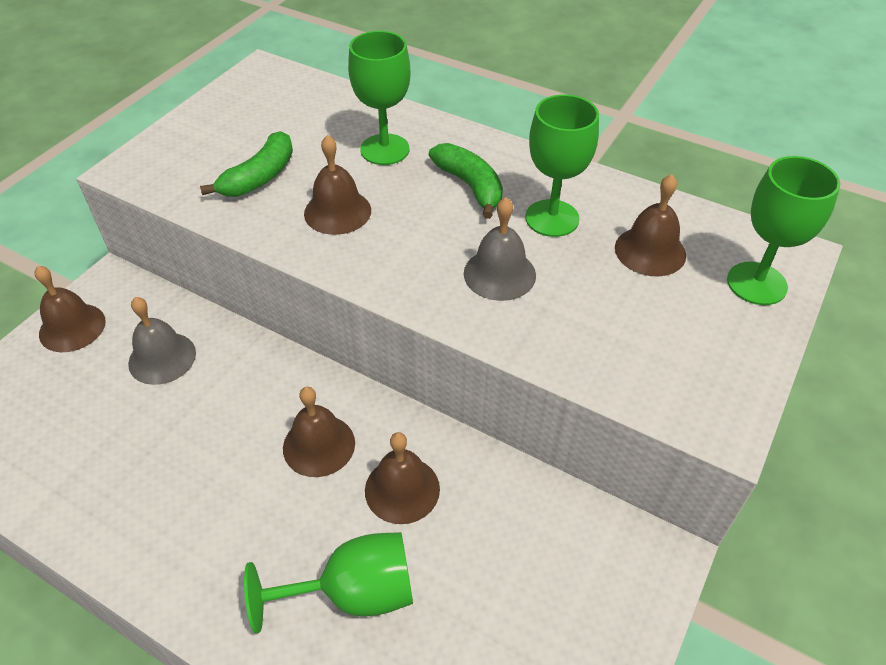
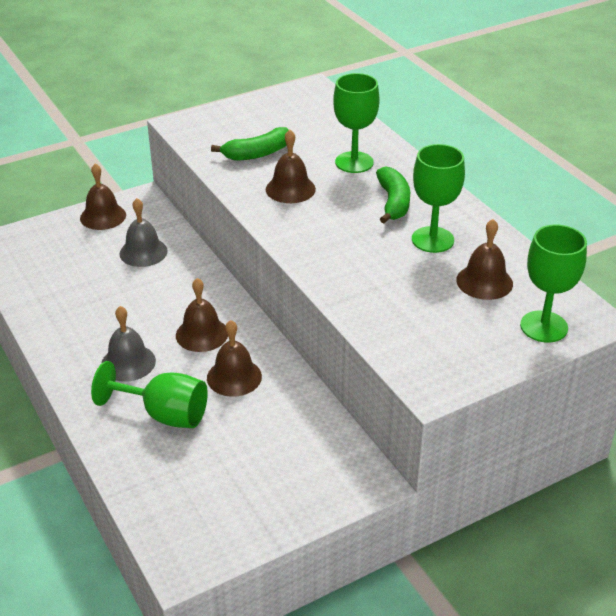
camera: 30 degrees right, 10 degrees down
(499, 274) = (365, 258): grey bell -> grey bell (128, 362)

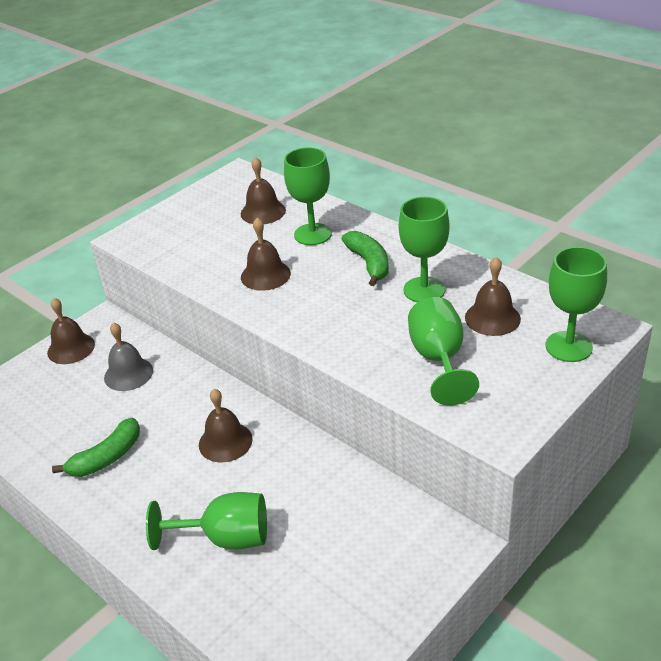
camera: 15 degrees left, 0 degrees up
(128, 362) = (164, 493): grey bell -> none
(234, 377) = (278, 477): brown bell -> brown bell (263, 212)
(257, 153) = (216, 248): green banana -> green banana (106, 457)
(411, 305) = (439, 359): none -> green goblet

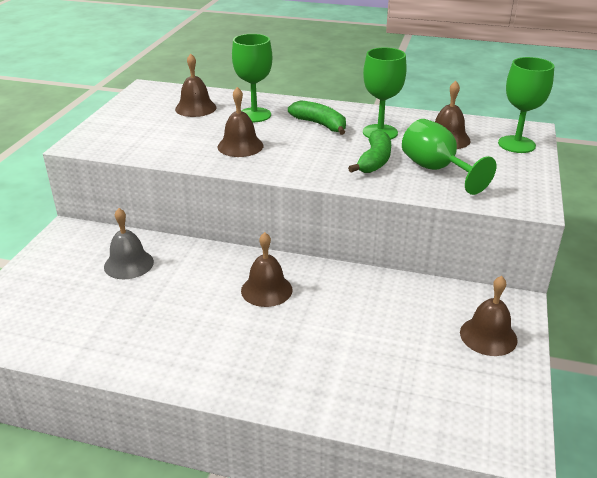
camera: 30 degrees left, 5 degrees down
(71, 348) = (50, 258): brown bell -> brown bell (488, 336)
(106, 457) = (162, 332): green banana -> green banana (374, 161)
(226, 538) = (330, 358): green goblet -> none

